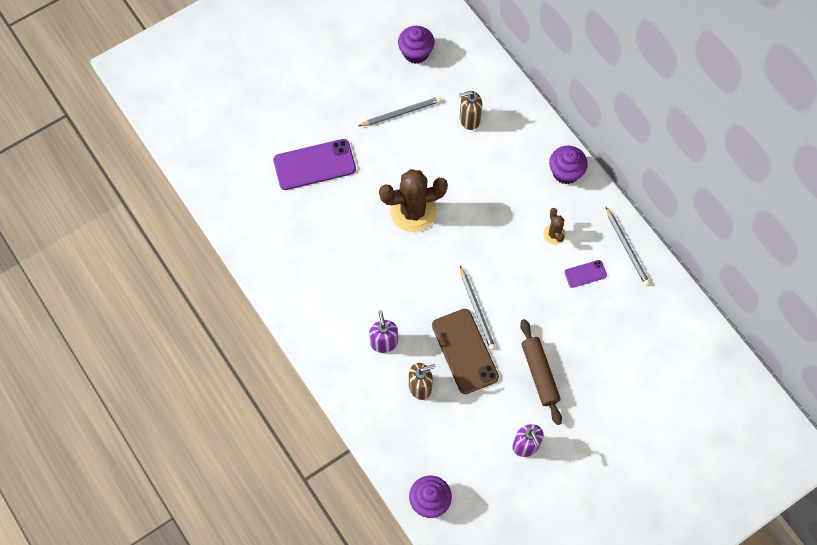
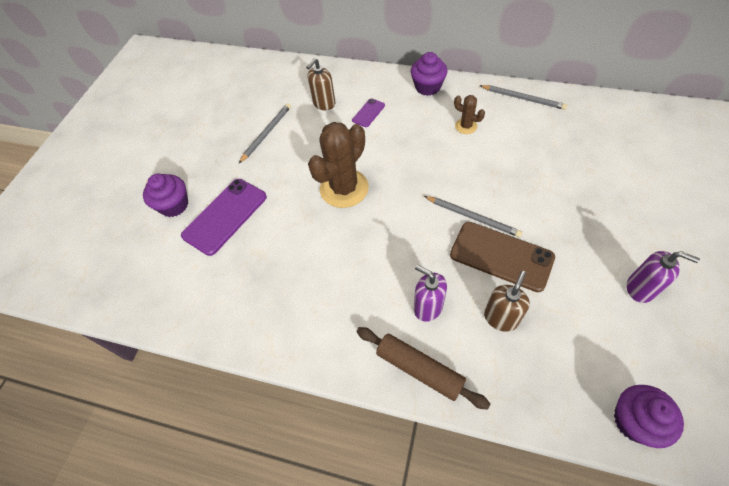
camera: 35 degrees left, 10 degrees down
(416, 52) = (241, 93): purple cupcake -> purple cupcake (174, 205)
(539, 374) = (576, 224): brown rolling pin -> brown rolling pin (419, 369)
(585, 274) = (518, 133): purple phone -> purple phone (368, 113)

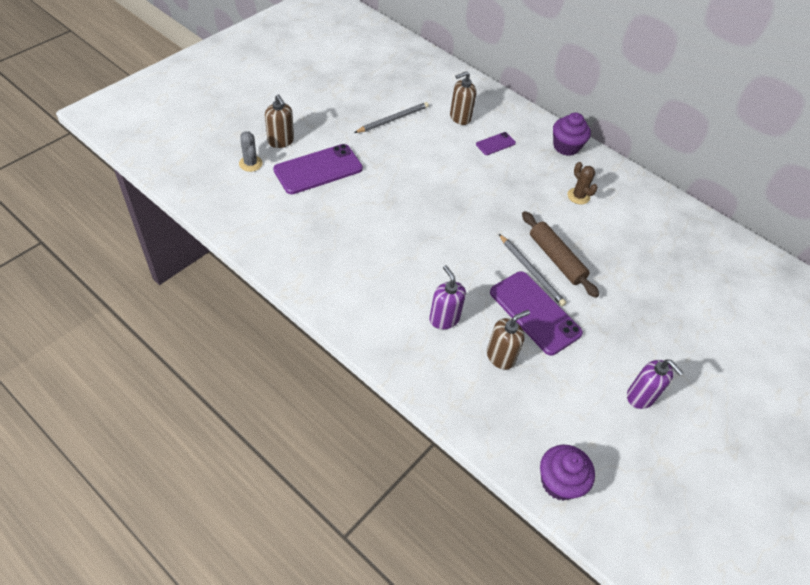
camera: 15 degrees right, 5 degrees down
(156, 243) = (250, 163): none -> grey cactus
(174, 205) = (281, 141): purple cupcake -> brown soap dispenser
(344, 188) = (433, 195): brown cactus -> none
(419, 369) = (406, 358): brown rolling pin -> brown rolling pin (556, 259)
(501, 256) = (534, 312): brown phone -> purple phone
(523, 98) = (651, 198): grey pencil -> none

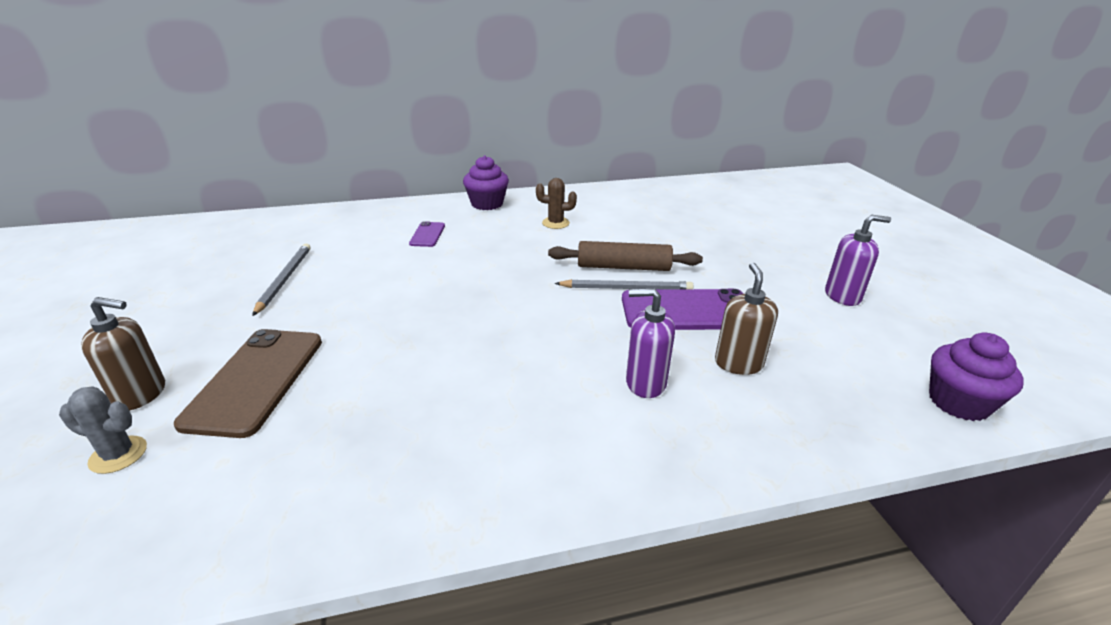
camera: 50 degrees left, 20 degrees down
(318, 169) = (255, 380): purple phone -> brown phone
(460, 117) = (359, 238): brown soap dispenser -> none

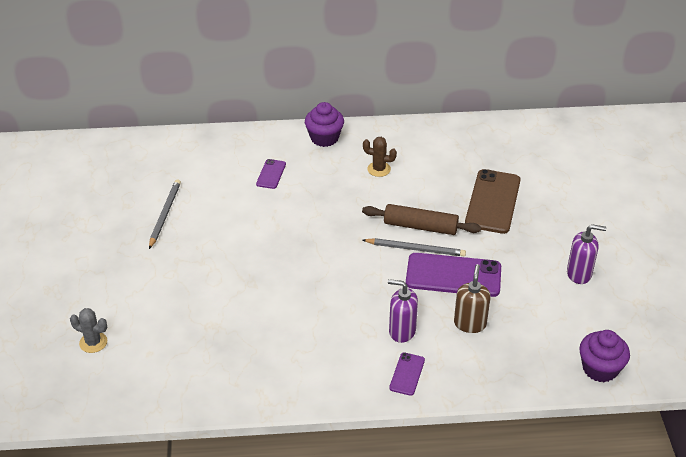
camera: 10 degrees right, 10 degrees up
(141, 394) = (93, 304): brown soap dispenser -> none
(255, 380) = (158, 301): brown phone -> brown phone (493, 201)
(678, 444) = (407, 374): none -> purple phone

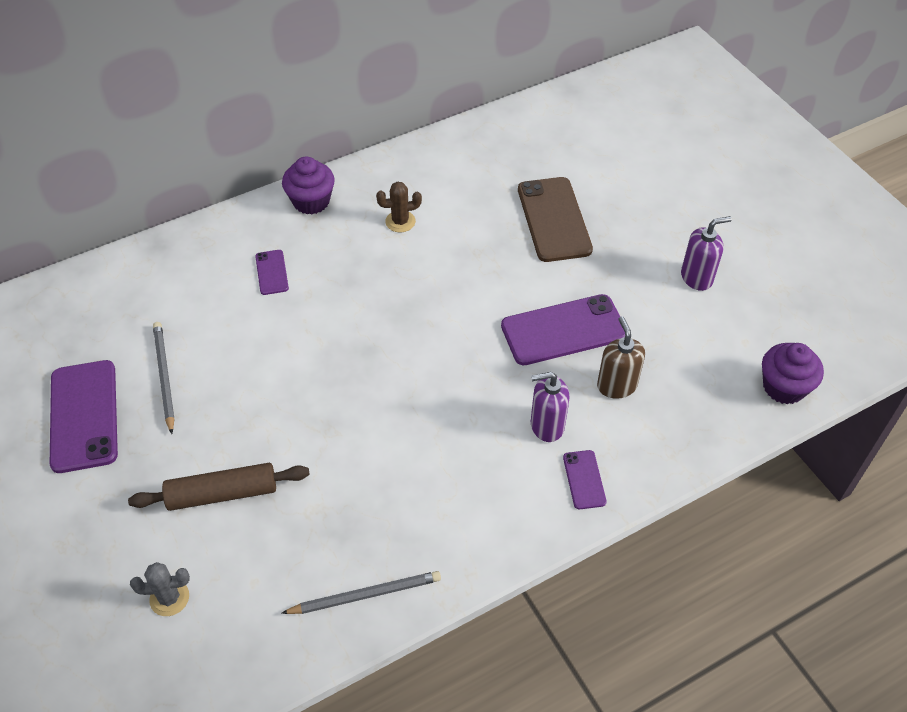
camera: 25 degrees left, 10 degrees up
(103, 221) = (84, 416): none -> purple phone
(416, 249) = (502, 312): grey pencil -> grey pencil (366, 595)
(420, 226) = (491, 280): brown rolling pin -> brown rolling pin (222, 494)

